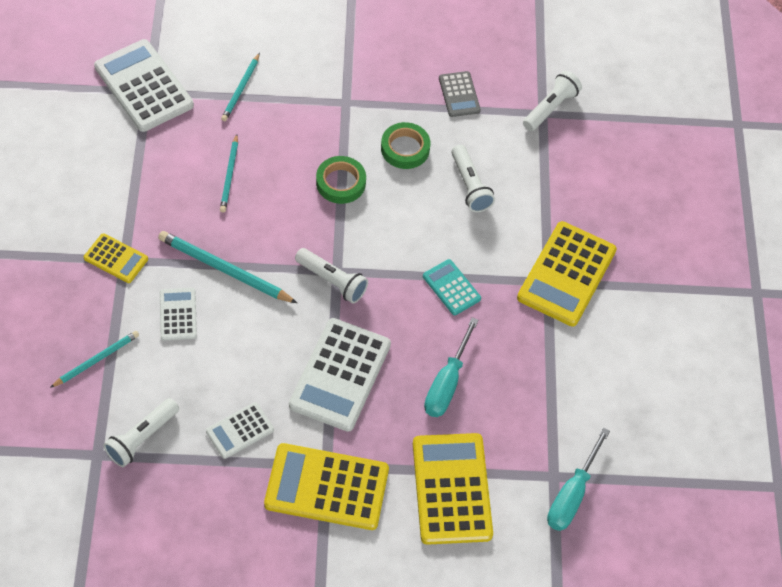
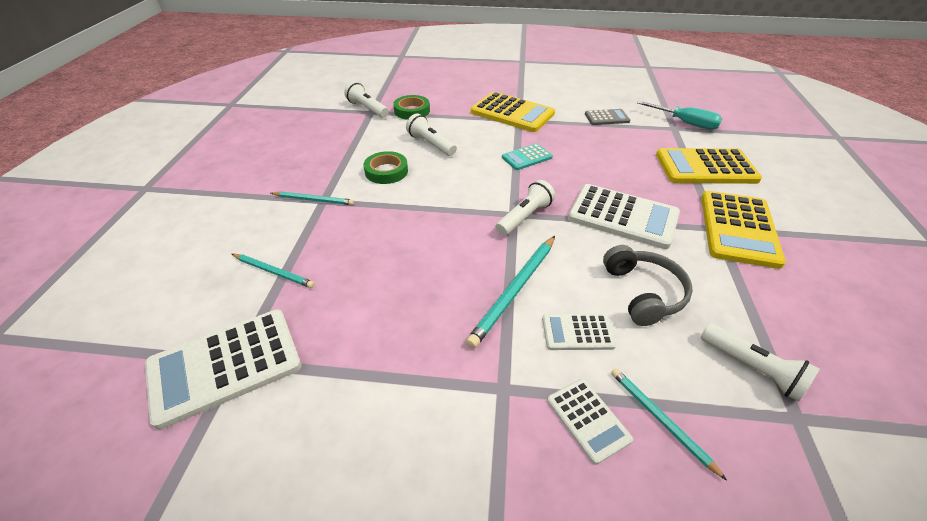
camera: 80 degrees left, 15 degrees down
(116, 258) = (501, 398): yellow calculator -> none
(225, 373) = (643, 293): none -> grey headphones
(229, 175) = (390, 284): turquoise pencil -> turquoise pencil (314, 200)
(240, 431) = (706, 283): white calculator -> white calculator (588, 420)
(340, 183) = (415, 207): green tape -> green tape (412, 111)
(447, 383) = (614, 164): turquoise screwdriver -> none
(459, 94) = (339, 143): grey calculator -> grey calculator (606, 118)
(470, 186) = (431, 144): white flashlight -> white flashlight turned 120 degrees counterclockwise

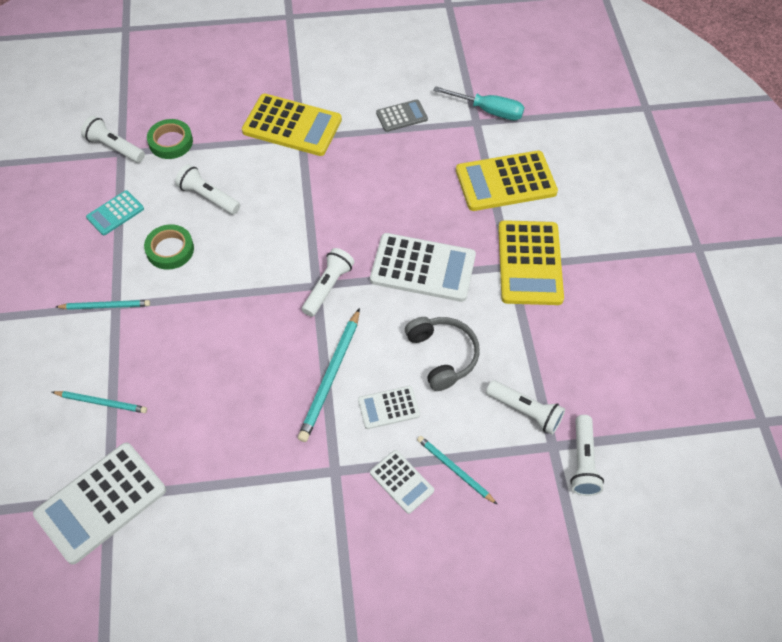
camera: 15 degrees left, 15 degrees up
(527, 157) = (319, 200): turquoise calculator -> turquoise calculator (115, 213)
(848, 448) = (583, 462): none -> white flashlight

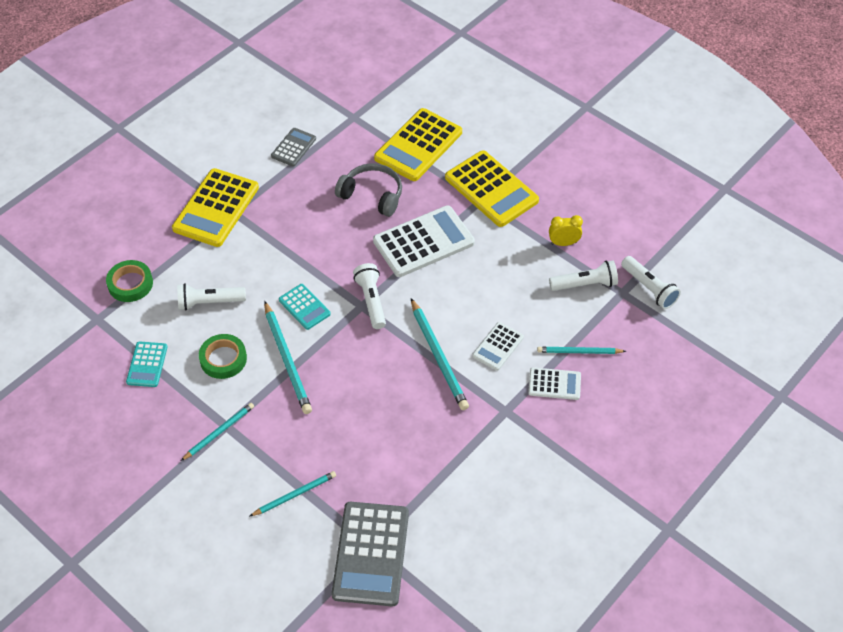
camera: 40 degrees left, 5 degrees down
(101, 502) = (371, 554): white calculator -> grey calculator
(114, 147) = (87, 319): white flashlight -> none
(213, 287) = (287, 360): none -> turquoise pencil
(272, 253) = (304, 307): none -> turquoise calculator
(292, 126) = (216, 208): yellow calculator -> yellow calculator turned 135 degrees clockwise
(442, 356) = (497, 289): grey headphones -> grey headphones (372, 195)
(488, 111) = (353, 103): turquoise screwdriver -> none
(545, 358) = (563, 243): none -> yellow clock

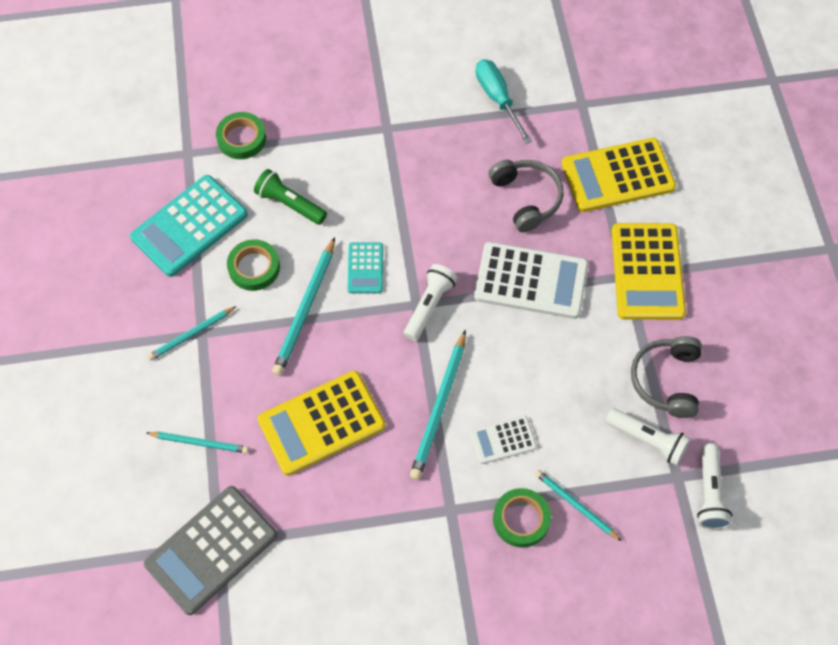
camera: 40 degrees right, 10 degrees up
(147, 364) = (189, 226): turquoise calculator -> turquoise calculator, size x1.89
(209, 302) = (290, 204): white flashlight -> green flashlight
(216, 208) = (375, 114): yellow calculator -> yellow calculator (321, 423)
(219, 432) = (191, 334): turquoise pencil -> turquoise pencil turned 150 degrees clockwise
(293, 147) = (497, 99): grey calculator -> turquoise screwdriver
(554, 384) = (521, 519): white calculator -> green tape
(563, 243) = (667, 380): yellow clock -> grey headphones

